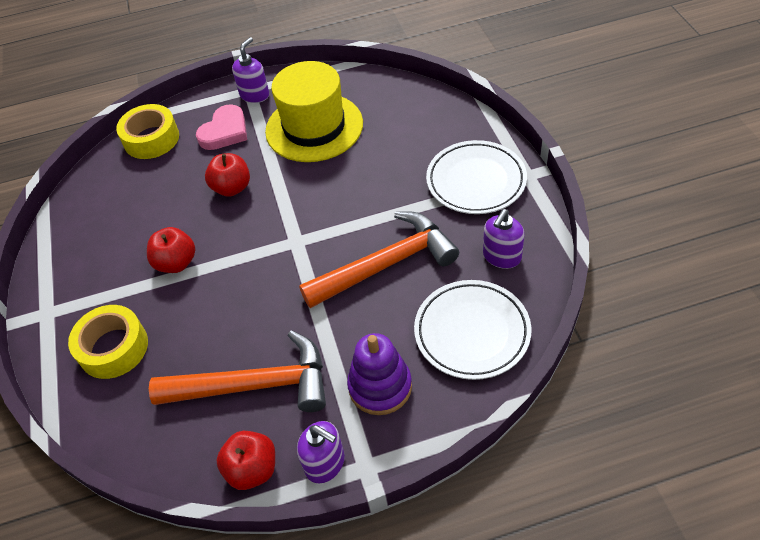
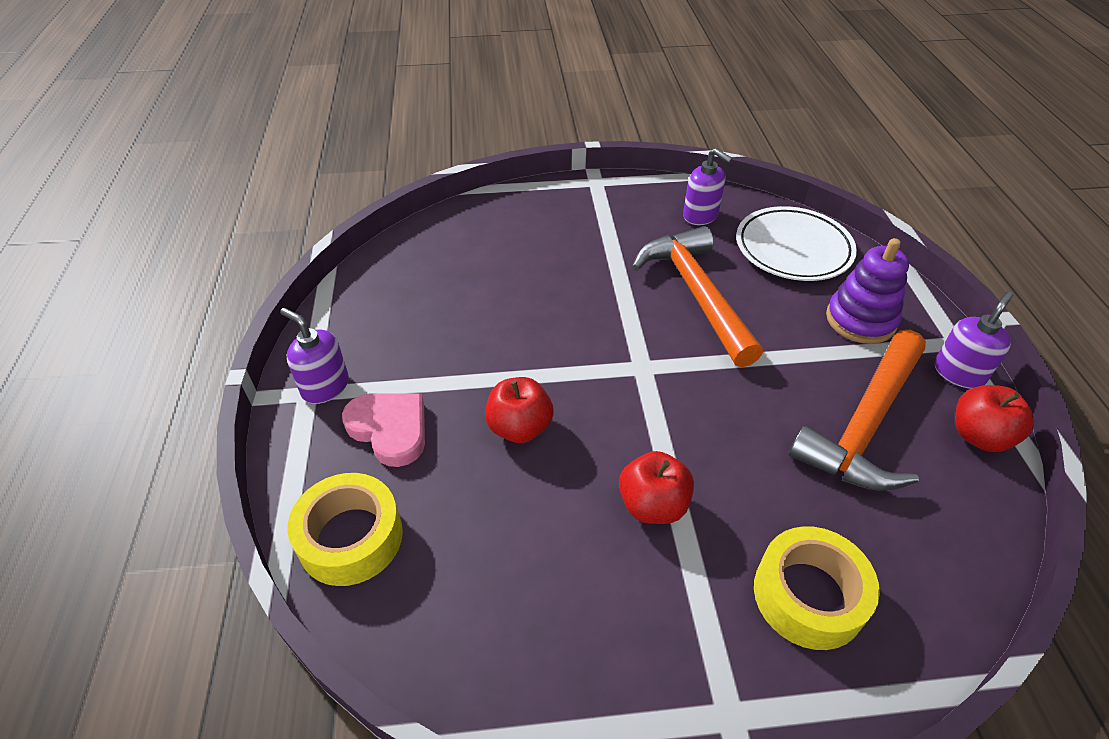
camera: 85 degrees left, 5 degrees down
(255, 385) = (865, 425): orange hammer -> orange hammer turned 150 degrees counterclockwise
(314, 127) = (437, 328): yellow hat -> none
(476, 181) = (592, 213): white plate -> none

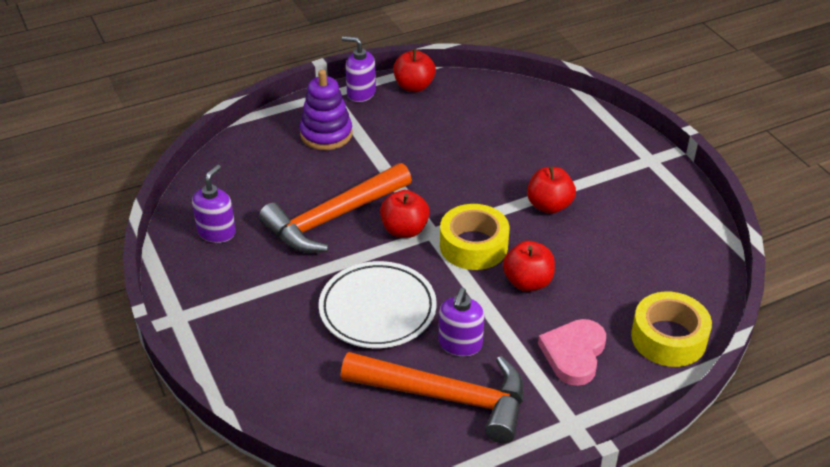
camera: 110 degrees left, 5 degrees down
(325, 386) = (559, 415): purple soap dispenser -> purple soap dispenser (460, 344)
(656, 344) = (404, 230): none -> red apple
(793, 249) = (249, 173): white plate -> white plate (377, 309)
(808, 595) = (567, 141): yellow tape -> yellow tape (473, 245)
(865, 425) = (430, 128): orange hammer -> orange hammer (446, 397)

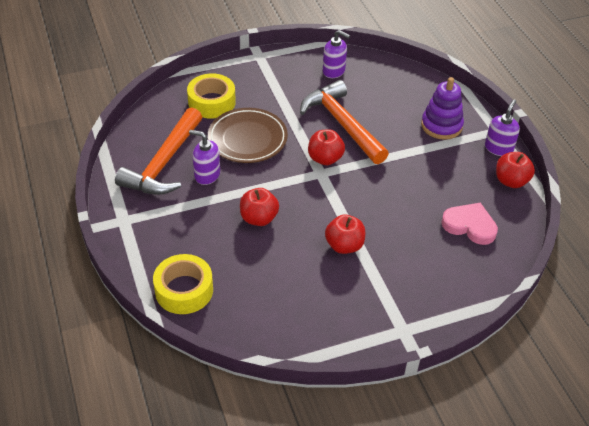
camera: 95 degrees right, 5 degrees up
(377, 309) = (247, 139): white plate -> brown plate
(473, 245) = (303, 194): yellow tape -> yellow tape (212, 102)
(574, 354) = (183, 232): pink heart -> pink heart (469, 225)

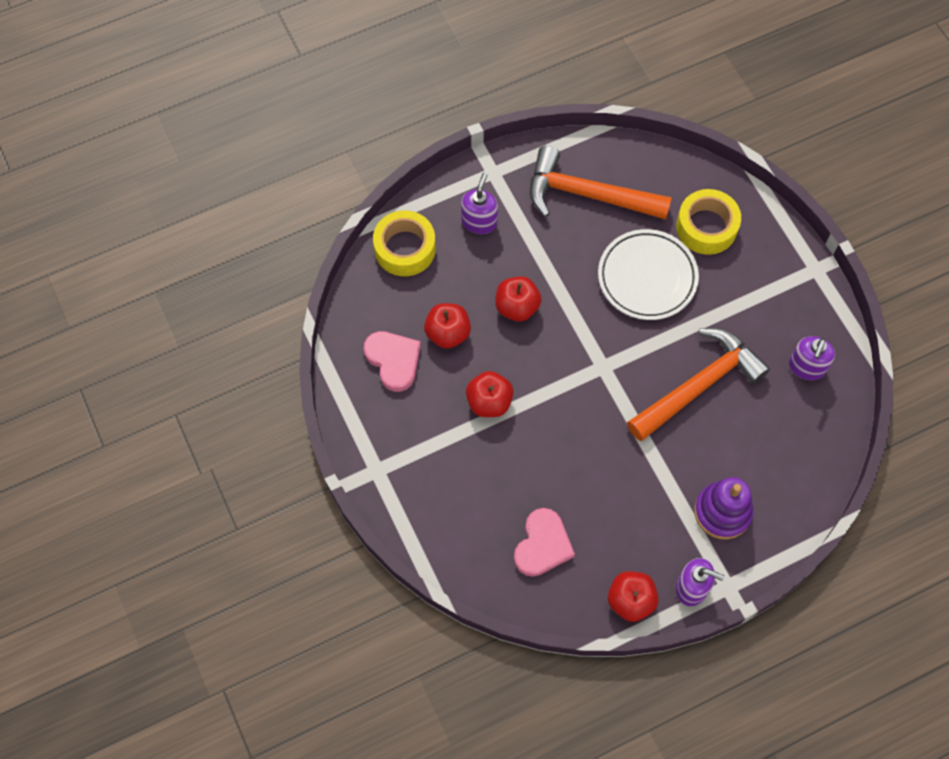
camera: 85 degrees right, 20 degrees up
(207, 175) = (577, 242): purple soap dispenser -> purple soap dispenser (479, 221)
(247, 139) = (647, 277): brown plate -> white plate
(297, 309) = (393, 361): none -> pink heart
(325, 159) = (629, 370): red apple -> red apple (448, 333)

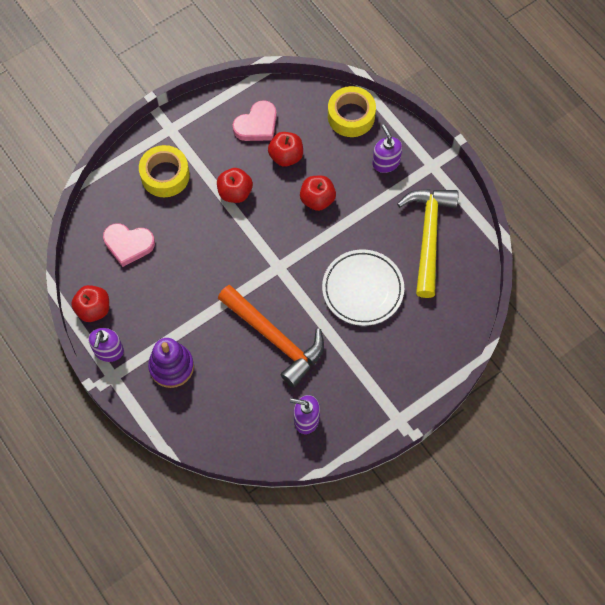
camera: 80 degrees right, 0 degrees up
(479, 221) = (386, 162): purple soap dispenser -> purple soap dispenser turned 120 degrees counterclockwise
(587, 195) = (428, 236): orange hammer -> yellow hammer
(706, 227) = (419, 329): yellow tape -> yellow tape (165, 175)

